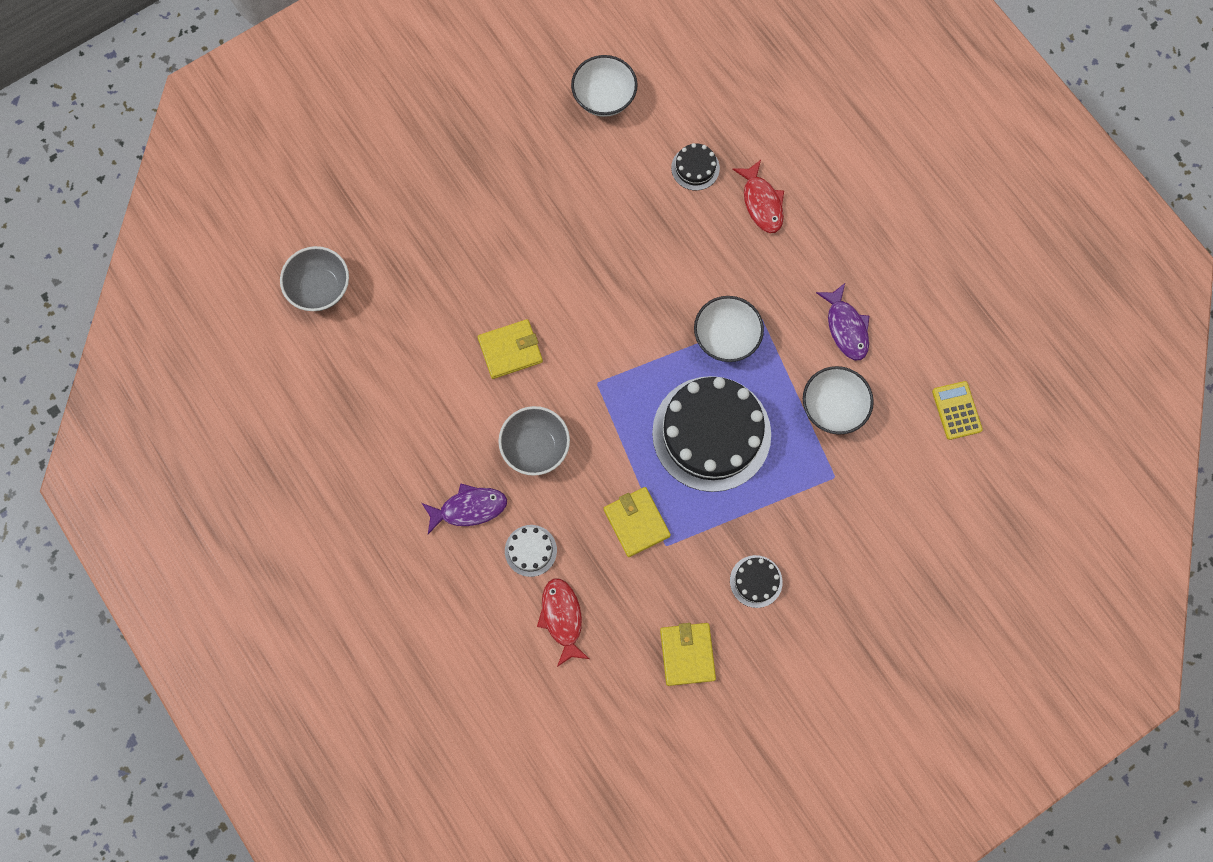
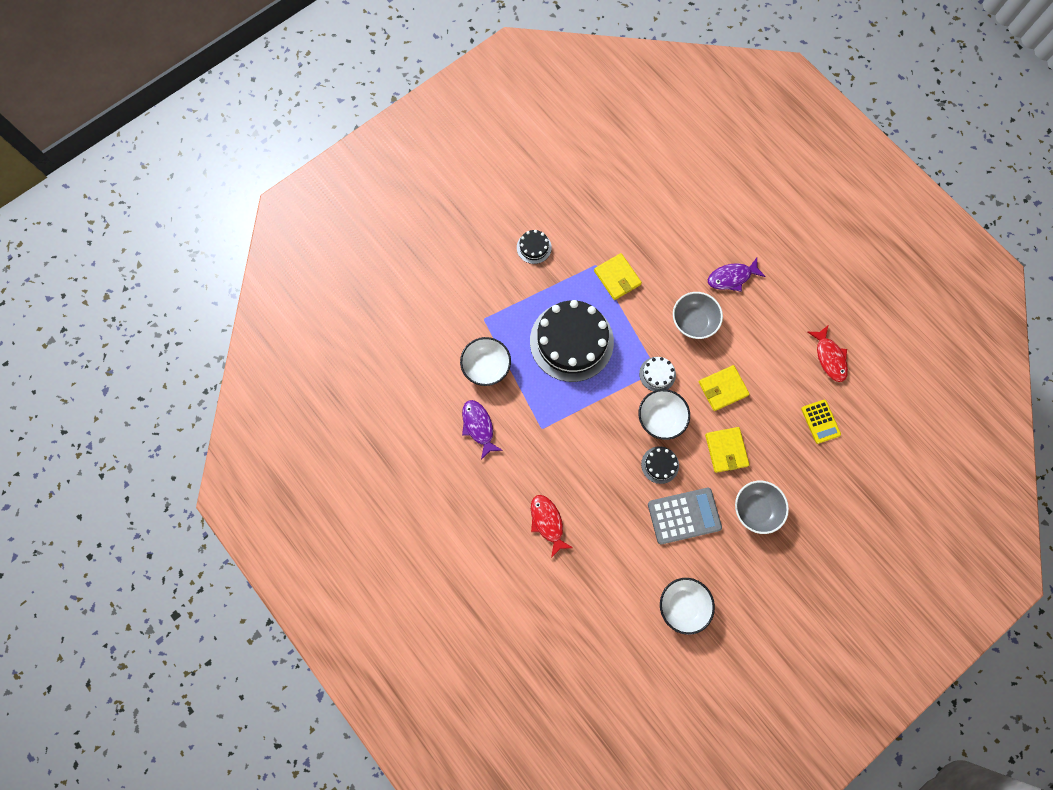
camera: 175 degrees right, 0 degrees up
(320, 288) = (872, 423): grey bowl -> grey bowl (755, 509)
(530, 550) = (685, 254): white cake -> white cake (657, 374)
(562, 618) = (658, 215): red fish -> red fish (829, 357)
(587, 196) = (684, 516): none -> grey calculator
(687, 654) = (575, 200): yellow wallet -> yellow wallet (726, 450)
(695, 168) = (602, 548): black cake -> black cake (660, 465)
(726, 337) = (566, 412): white bowl -> white bowl (660, 418)
(956, 410) = (398, 372): yellow calculator -> yellow calculator (820, 421)

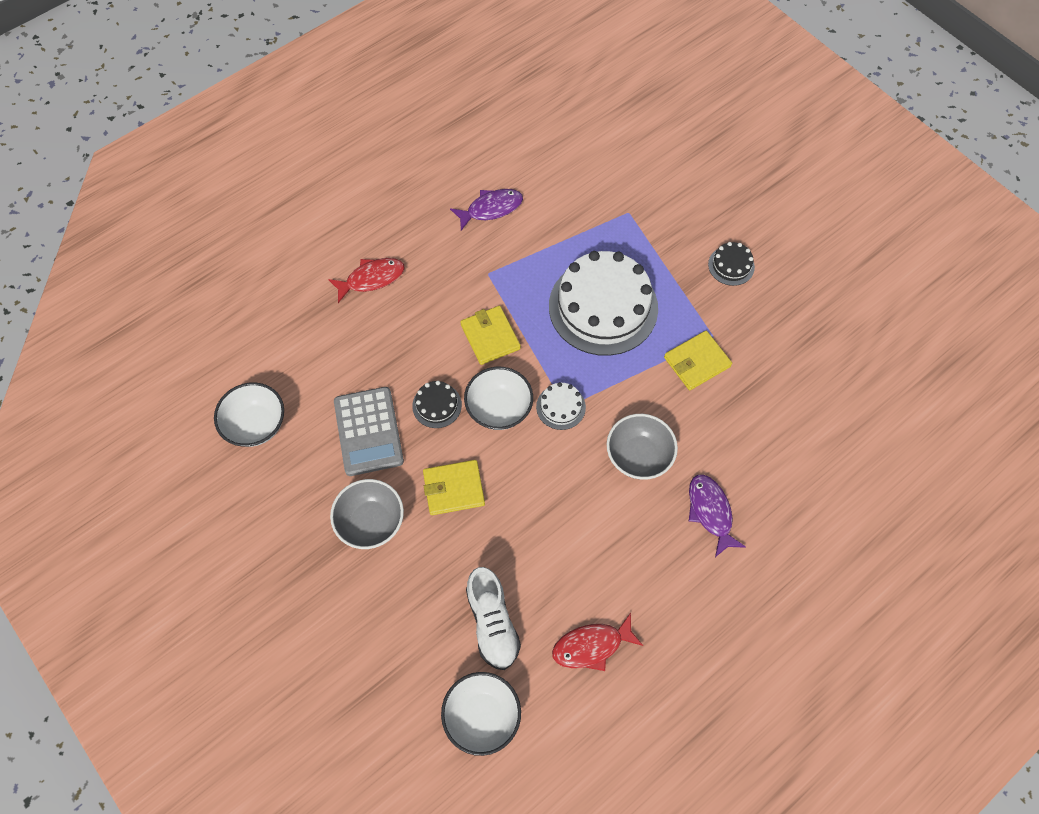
camera: 90 degrees right, 10 degrees down
(486, 367) = (566, 216): white bowl -> white bowl (482, 716)
(571, 341) = (603, 307): black cake -> white cake
(723, 389) = (541, 489): yellow wallet -> yellow wallet (490, 337)
(820, 421) = (492, 623): yellow calculator -> white shoe

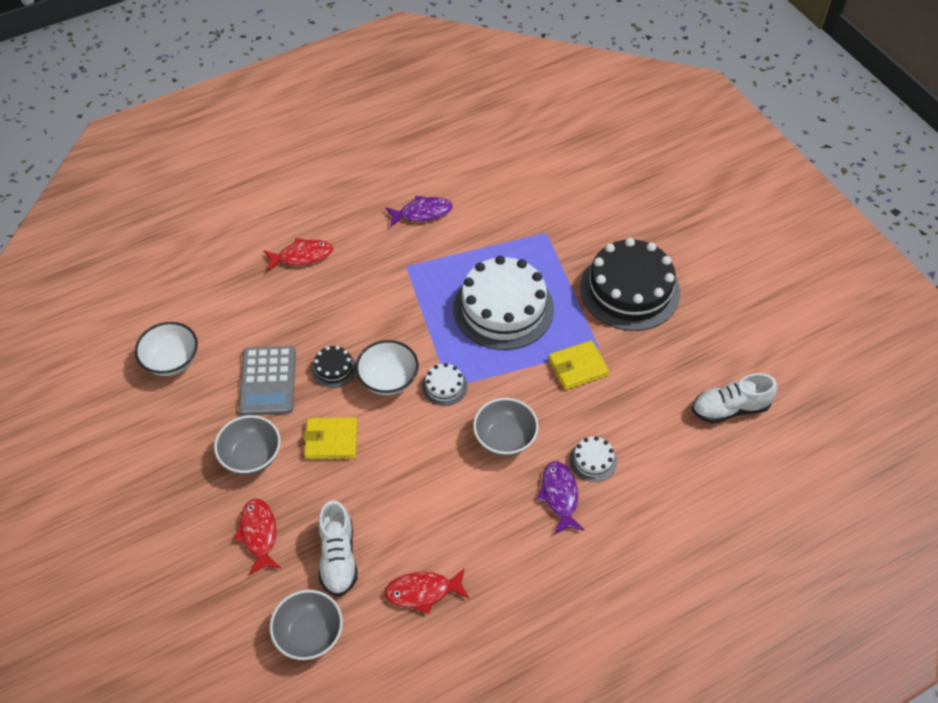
camera: 10 degrees right, 10 degrees down
(400, 611) = (259, 534): none -> red fish
(482, 716) = (309, 634): white bowl -> grey bowl
(490, 337) = (395, 318): yellow wallet -> none
(731, 265) = (629, 290): black cake -> black cake, size x2.32
(736, 466) = (593, 460): none -> white cake
(863, 384) = (730, 408): none -> white shoe

